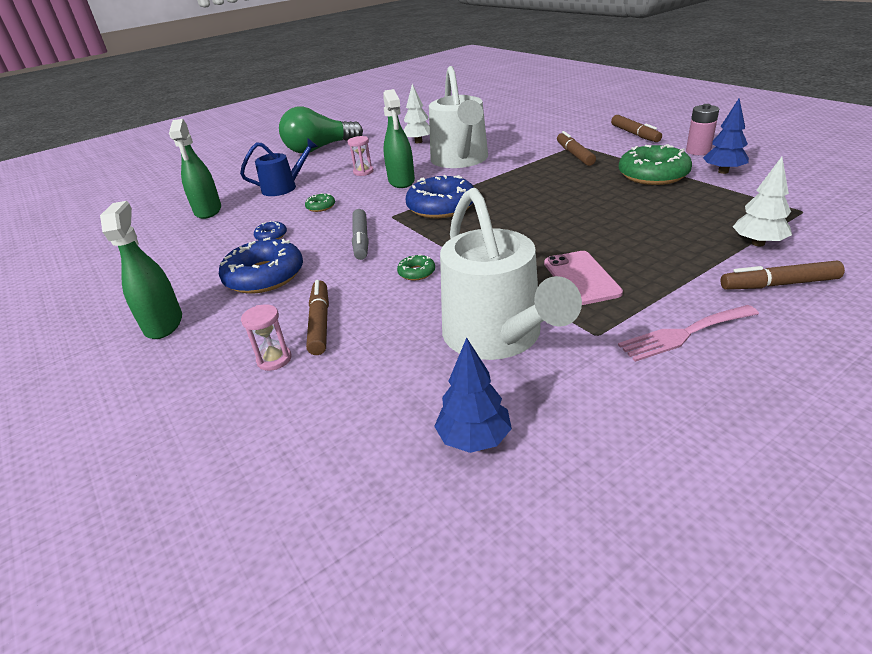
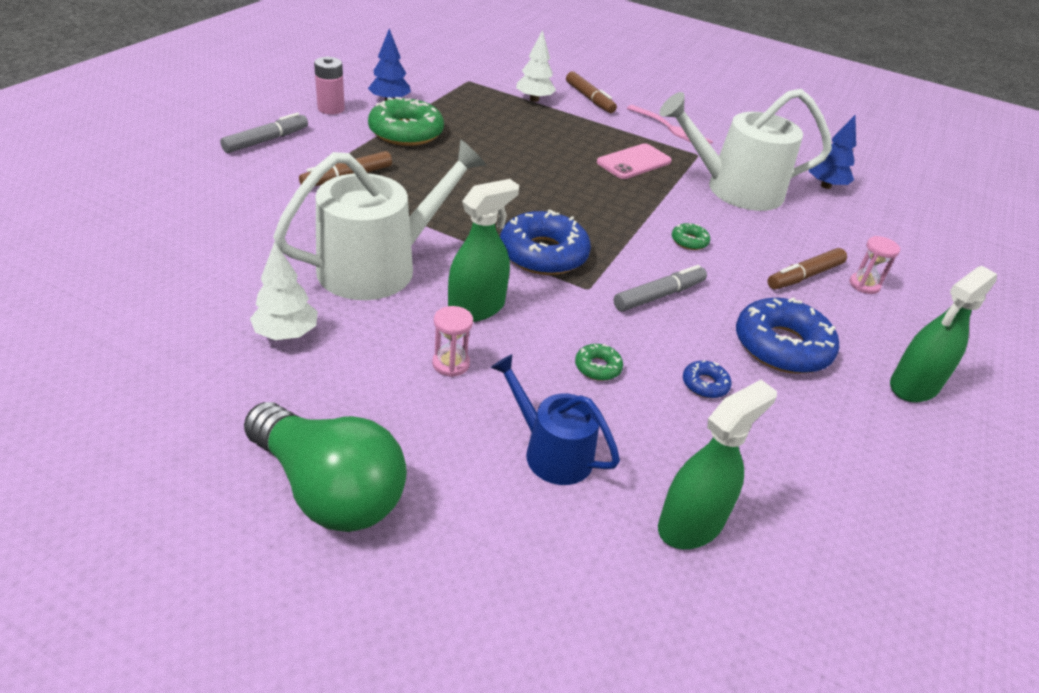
camera: 125 degrees left, 5 degrees up
(497, 336) = (735, 189): white watering can -> white watering can turned 135 degrees counterclockwise
(635, 134) = (266, 140): brown marker -> grey marker

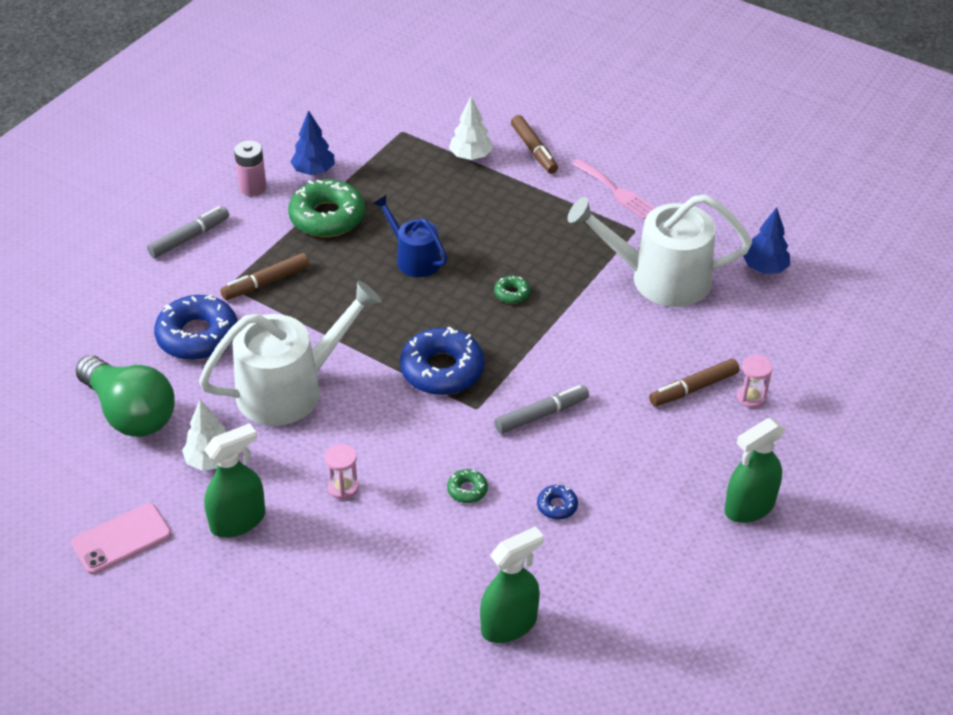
camera: 10 degrees right, 5 degrees up
(329, 489) = (243, 593): green light bulb -> green light bulb (130, 412)
(477, 308) = (372, 431): green spray bottle -> green spray bottle (238, 521)
(552, 452) = (413, 566): blue watering can -> blue watering can (414, 258)
(634, 162) = (560, 245): pink phone -> pink phone (122, 539)
(689, 241) = (589, 350): green donut -> green donut (512, 293)
(782, 346) = (641, 467): blue donut -> blue donut (197, 336)

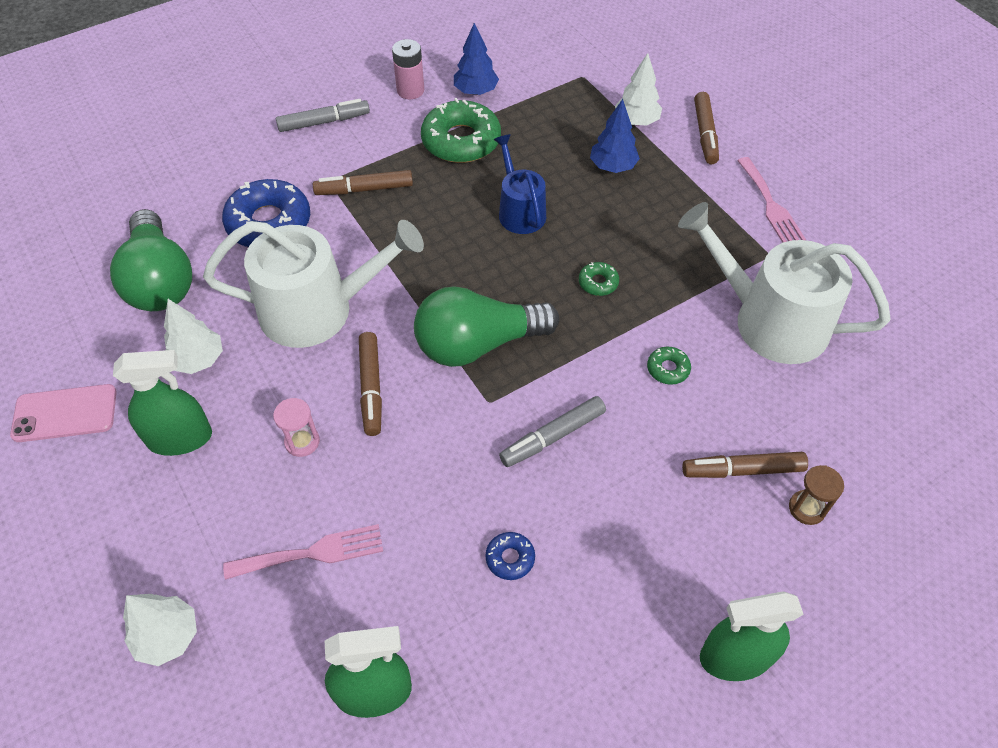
camera: 25 degrees right, 10 degrees up
(327, 652) = (168, 636): none -> white tree
(374, 430) = (371, 387): none -> brown marker
(403, 558) = (312, 553): none -> pink fork
(442, 370) = (478, 344): blue donut -> green light bulb
(467, 490) = (425, 497): green donut -> green donut (668, 369)
(541, 415) = (553, 436): grey marker -> grey marker turned 150 degrees clockwise
(751, 397) = (806, 508): pink hourglass -> brown hourglass
(764, 268) = (899, 350): blue tree -> blue tree (612, 166)

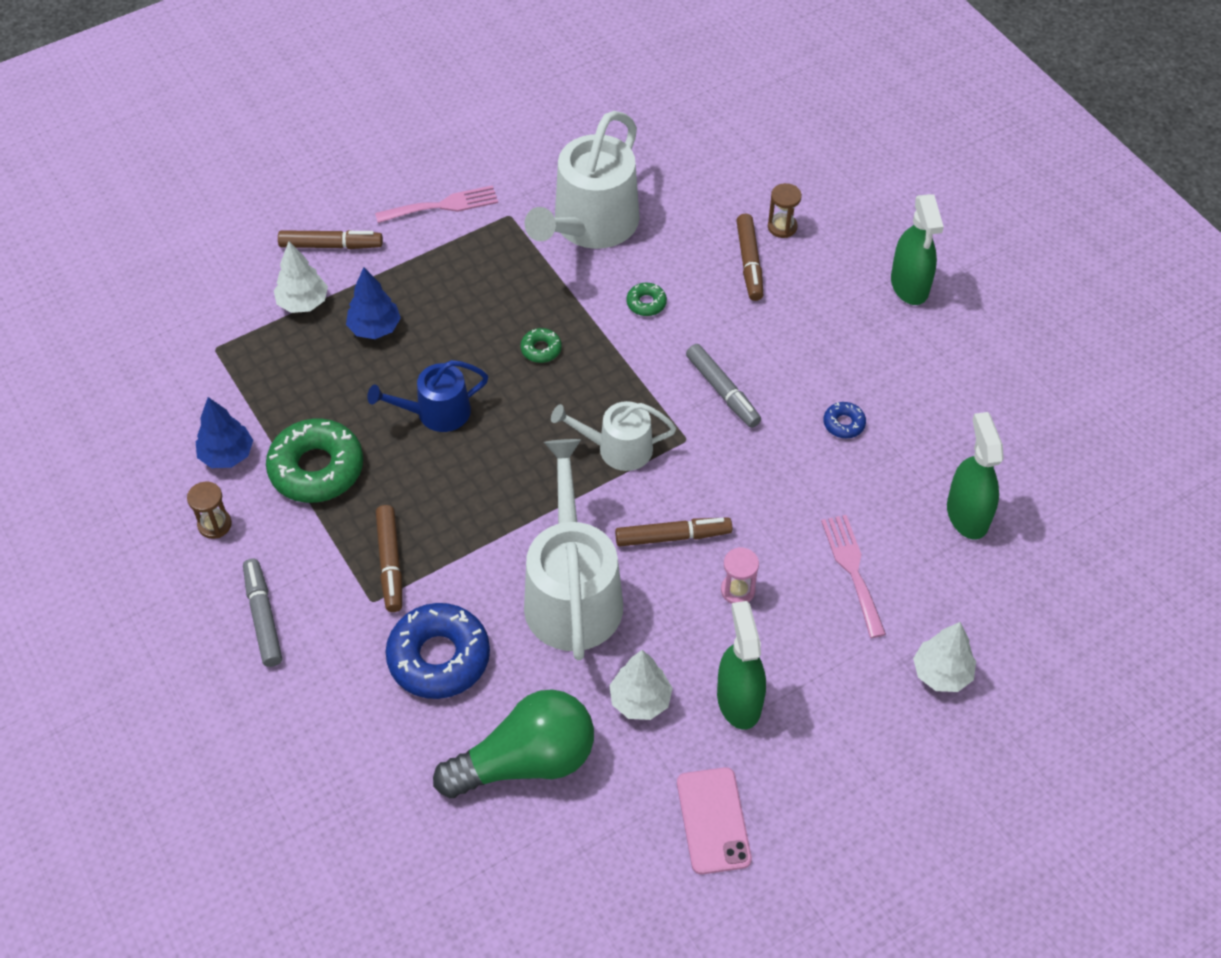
camera: 90 degrees left, 0 degrees up
(410, 90) = (214, 525): pink battery -> brown hourglass
(478, 344) = (618, 448): green light bulb -> white watering can

